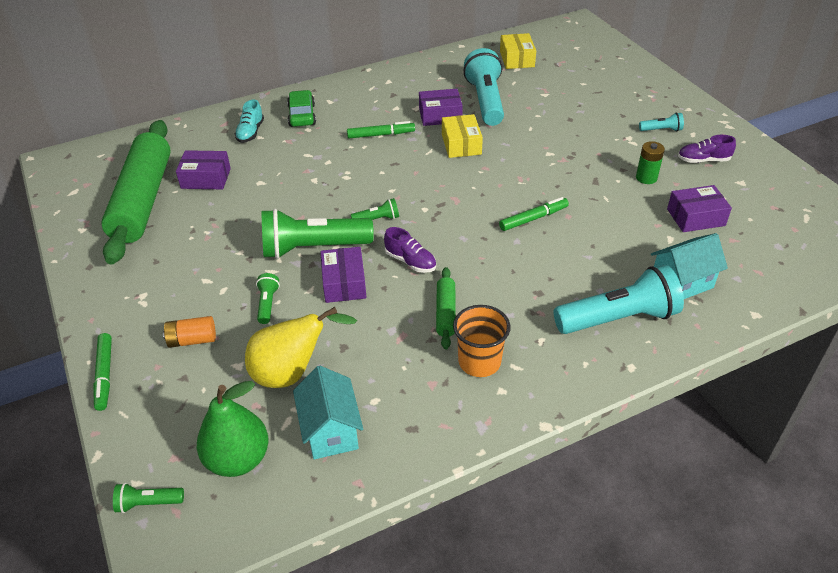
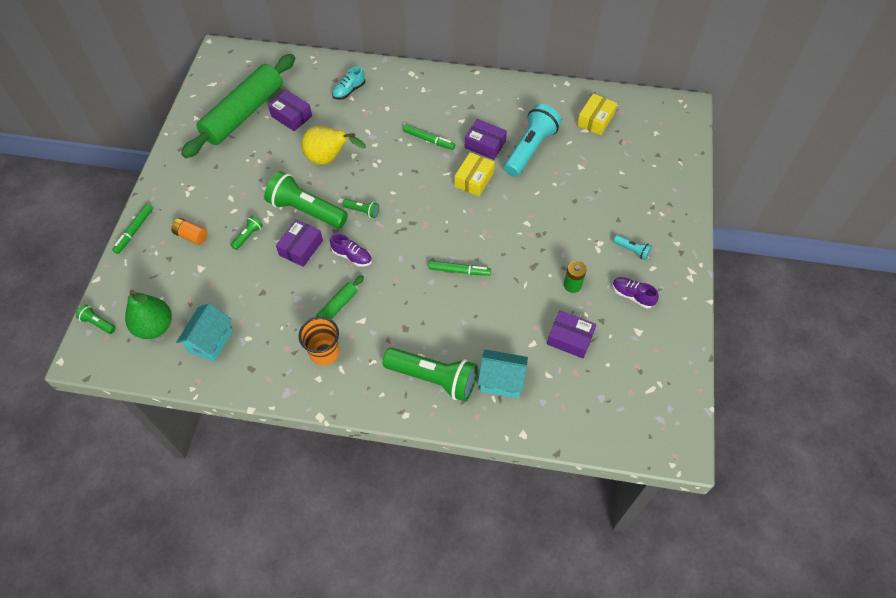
camera: 35 degrees right, 15 degrees up
(291, 373) = (222, 291): yellow pear -> yellow pear (329, 159)
(302, 115) = (393, 93): green car -> none
(410, 261) = (352, 256): purple shoe -> purple shoe turned 45 degrees counterclockwise
(618, 318) = (433, 378): turquoise flashlight -> green flashlight

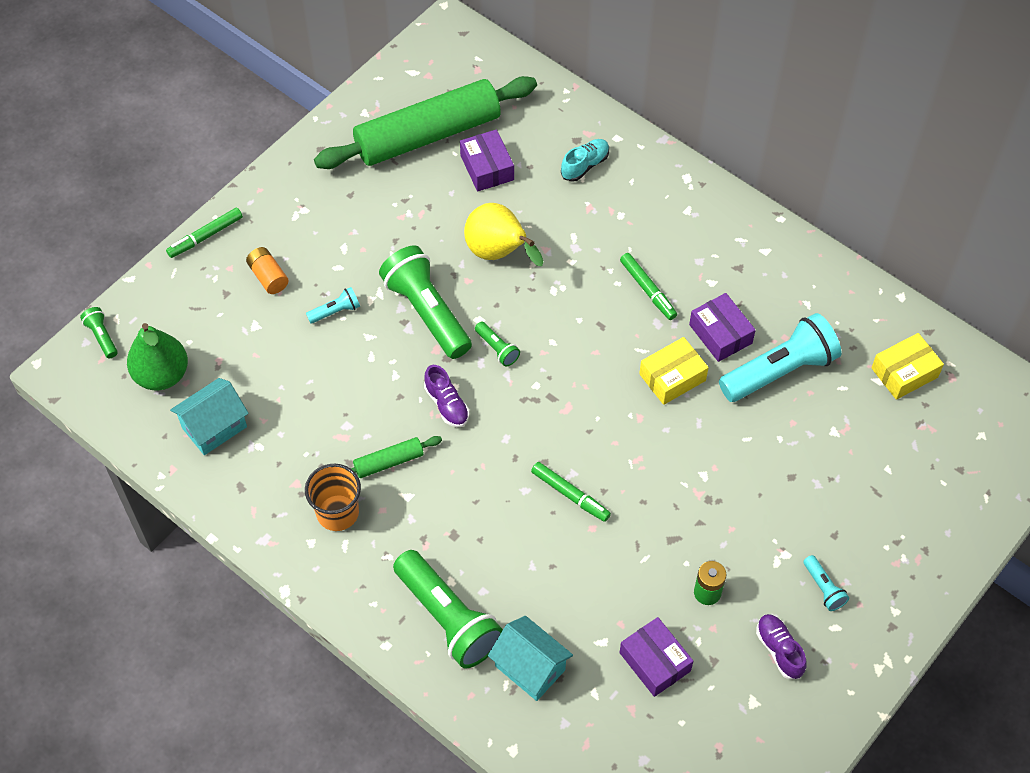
camera: 30 degrees right, 0 degrees up
(248, 236) = (336, 311): green flashlight -> turquoise flashlight
(301, 248) = (390, 360): purple box -> none
(349, 91) = (585, 165): turquoise shoe -> turquoise shoe turned 150 degrees clockwise

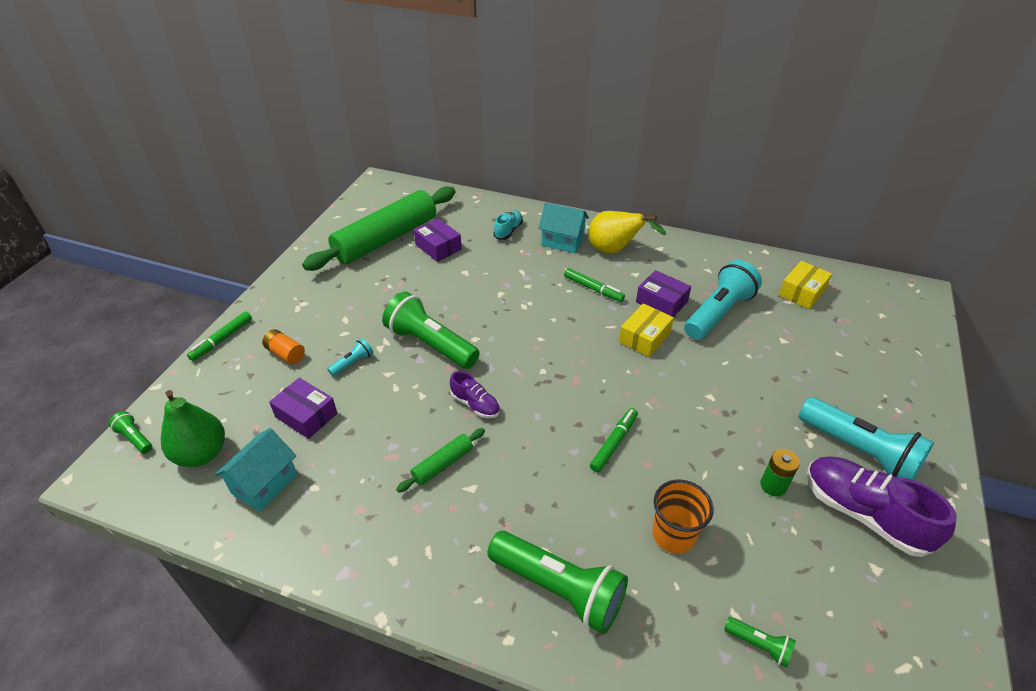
camera: 20 degrees left, 15 degrees down
(337, 513) = (410, 523): orange cup -> orange cup (673, 534)
(497, 349) = (499, 354): green flashlight -> green flashlight (759, 645)
(498, 253) = (470, 294): yellow pear -> yellow pear (614, 251)
(530, 668) = (661, 610): turquoise house -> turquoise house (562, 241)
(570, 495) = (614, 443): green marker -> green marker turned 75 degrees counterclockwise
(655, 662) = (769, 562): purple box -> purple box (306, 415)
(779, 650) = (863, 514): purple shoe -> purple shoe, size x1.90
(823, 588) = (859, 451): turquoise flashlight -> turquoise flashlight, size x2.24

